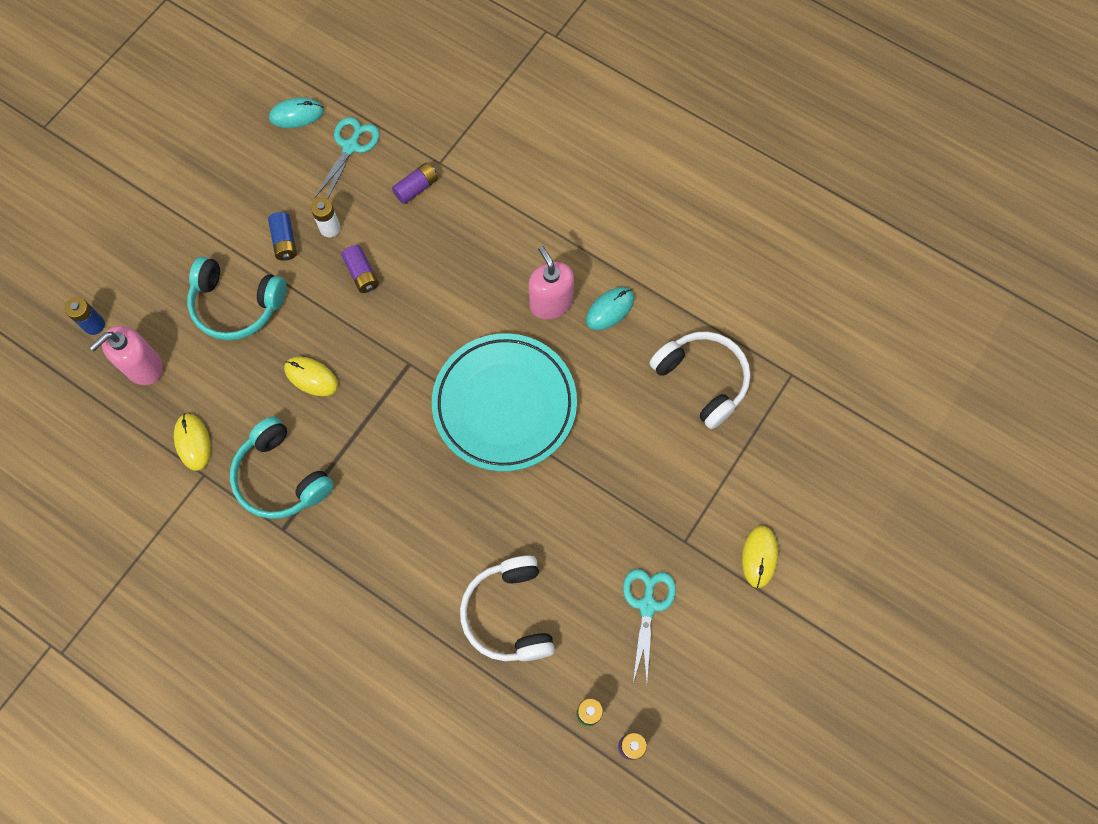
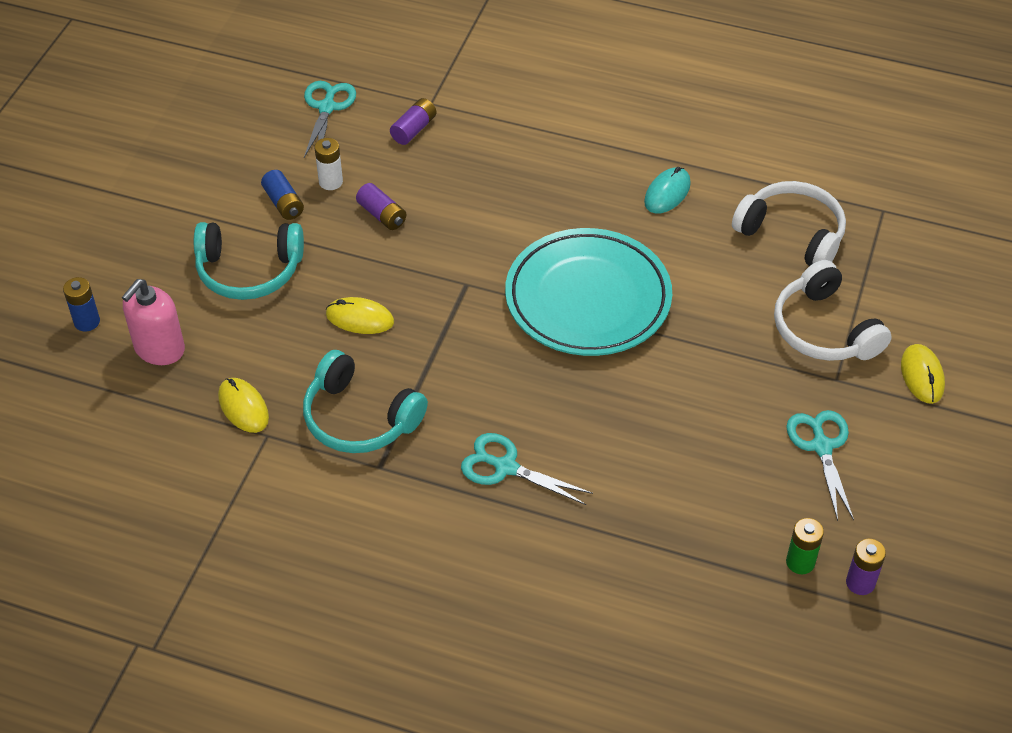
camera: 15 degrees left, 20 degrees down
(296, 114) = (256, 91): turquoise mouse -> none
(382, 556) = (505, 467): none -> turquoise scissors
(509, 614) = (672, 489): white headphones -> white headphones (824, 329)
(551, 302) = (601, 199): pink soap dispenser -> none

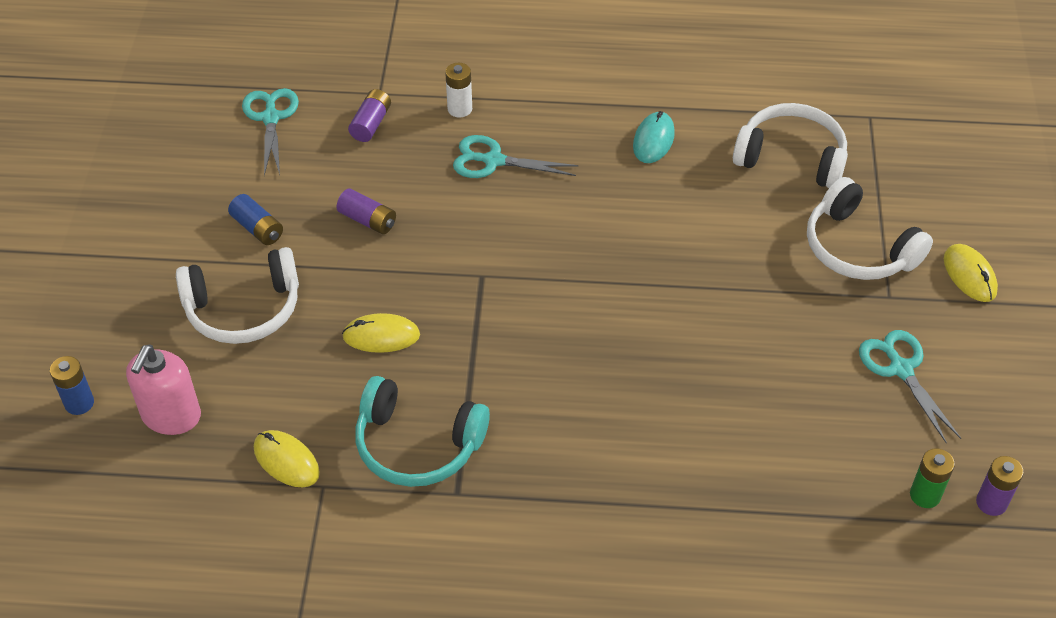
camera: 15 degrees left, 0 degrees up
(249, 270) = (243, 309): turquoise headphones -> white headphones
(330, 182) = (301, 196): white battery -> white battery (459, 109)
(505, 467) = (590, 463): turquoise scissors -> turquoise scissors (493, 161)
(588, 299) = (612, 265): turquoise plate -> none

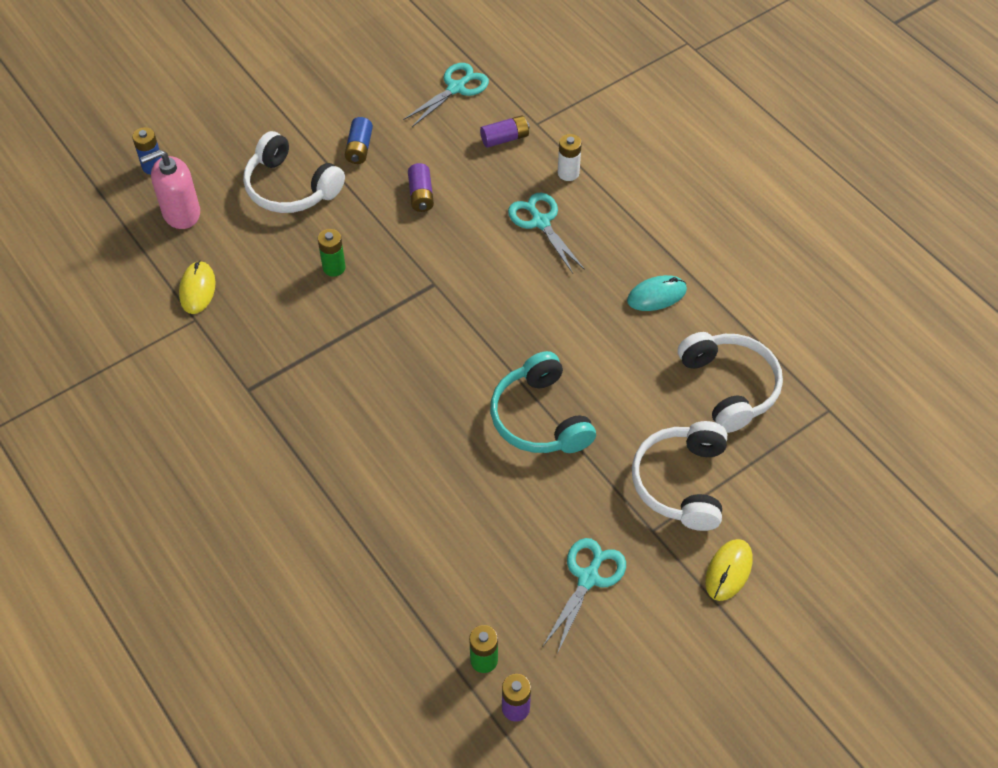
camera: 50 degrees right, 5 degrees up
(381, 336) = (334, 267): yellow mouse -> green battery
(417, 444) = (267, 344): turquoise headphones -> turquoise headphones (540, 418)

